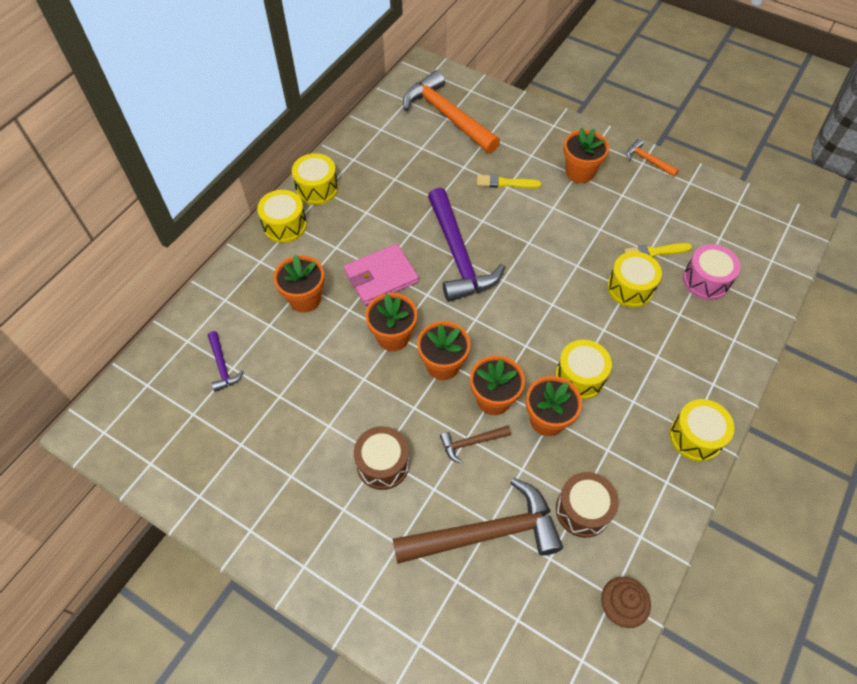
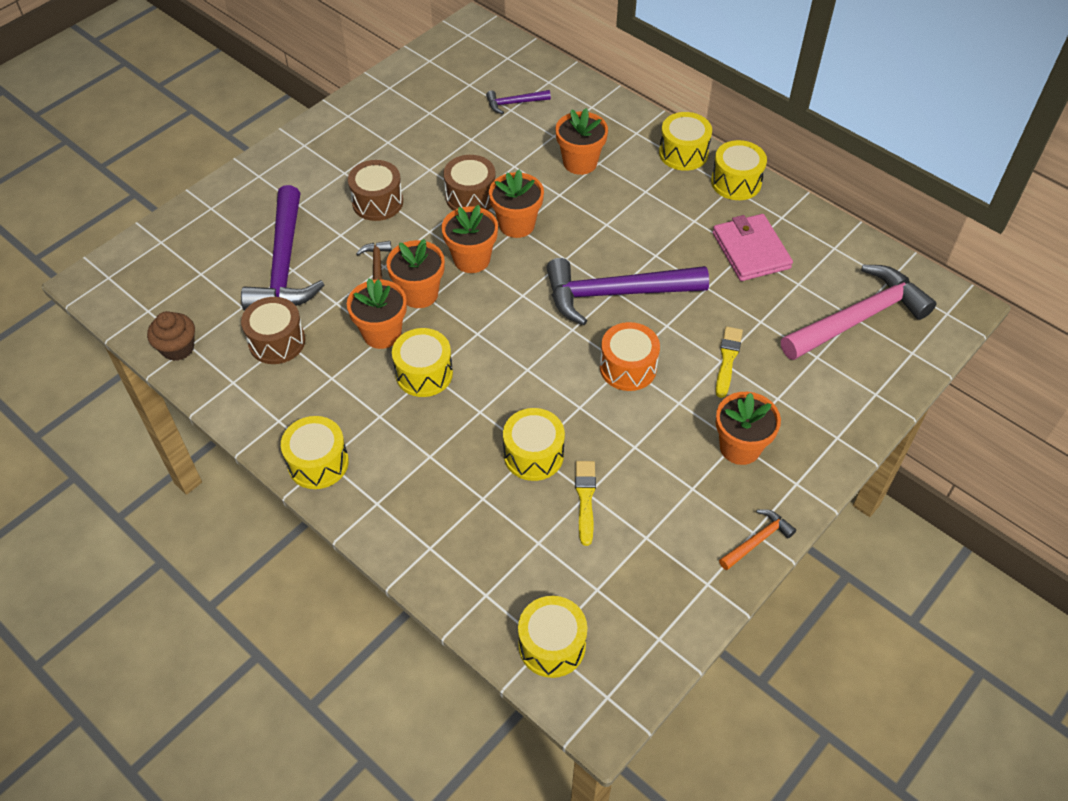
camera: 100 degrees right, 5 degrees down
(362, 381) = (470, 197): none -> brown drum
(381, 277) = (597, 223): pink wallet -> pink wallet (751, 250)
(447, 116) = (858, 318): orange hammer -> pink hammer
(486, 533) = (284, 265): brown hammer -> purple hammer
(530, 240) = (628, 367): none -> orange drum
(706, 280) = (527, 545): pink drum -> none
(770, 256) = (552, 645): none -> yellow drum

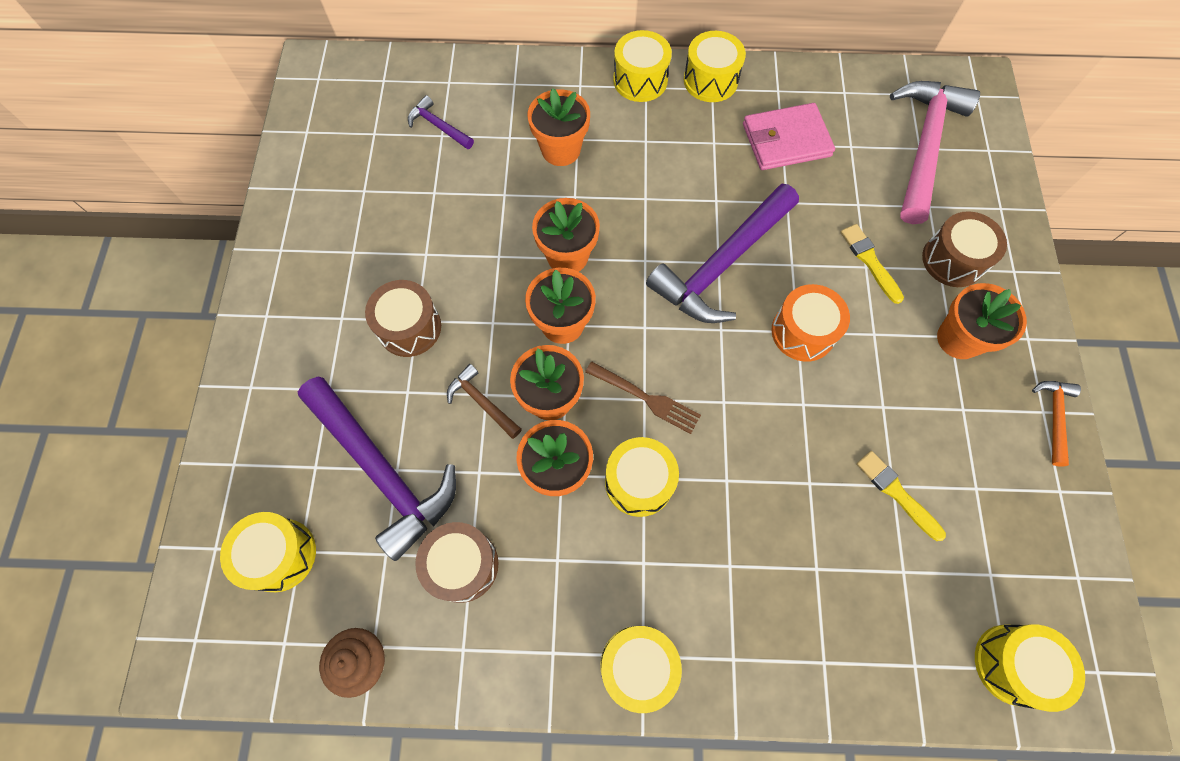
camera: 40 degrees left, 15 degrees up
(470, 197) = (495, 256): brown drum -> brown drum (953, 260)
(478, 333) = (645, 398): none -> brown fork
(514, 103) = (438, 126): purple hammer -> purple hammer turned 90 degrees clockwise
(533, 455) = (814, 486): yellow drum -> yellow drum (280, 555)
(751, 250) = (786, 140): pink wallet -> pink wallet turned 45 degrees counterclockwise

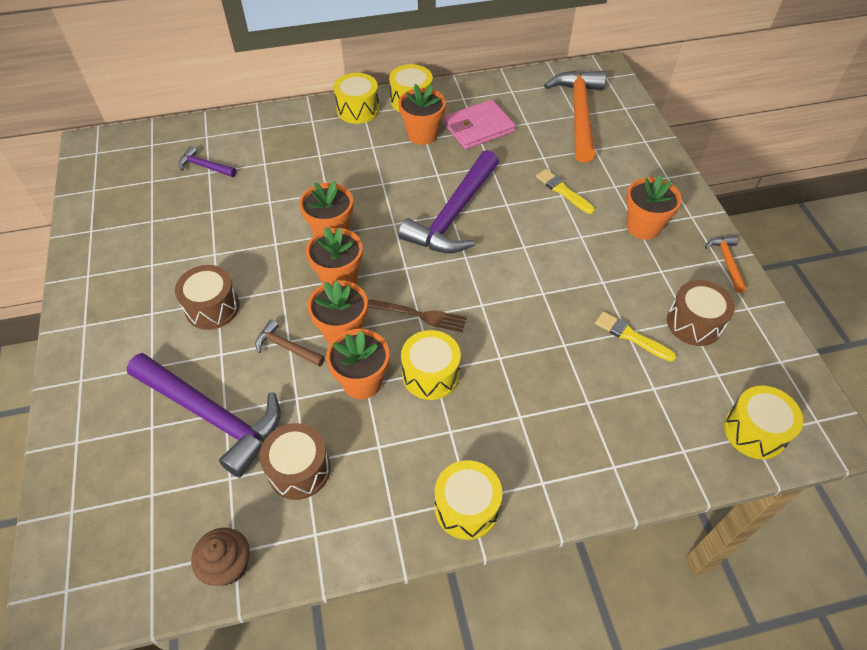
camera: 15 degrees left, 15 degrees down
(280, 555) = (133, 501): yellow drum -> none
(561, 150) = (308, 164): orange flower pot -> orange flower pot (422, 134)
(803, 332) = (528, 246): orange drum -> none
(924, 146) = (579, 114): pink hammer -> orange hammer
(953, 260) = (622, 179): brown drum -> brown drum (694, 323)

